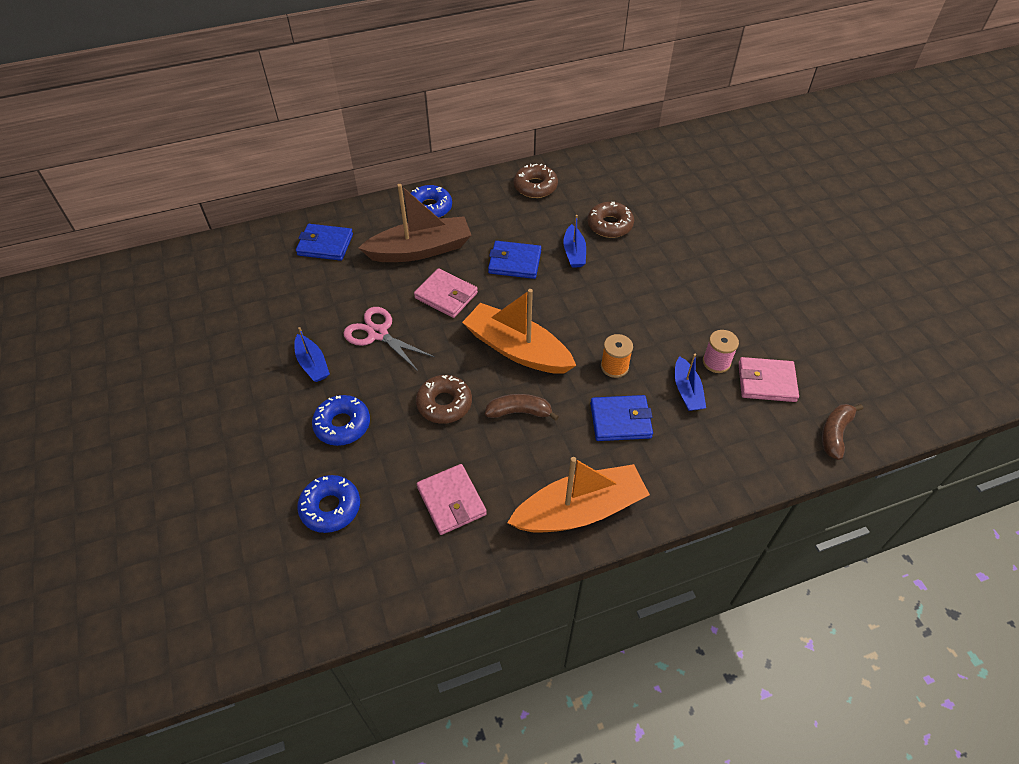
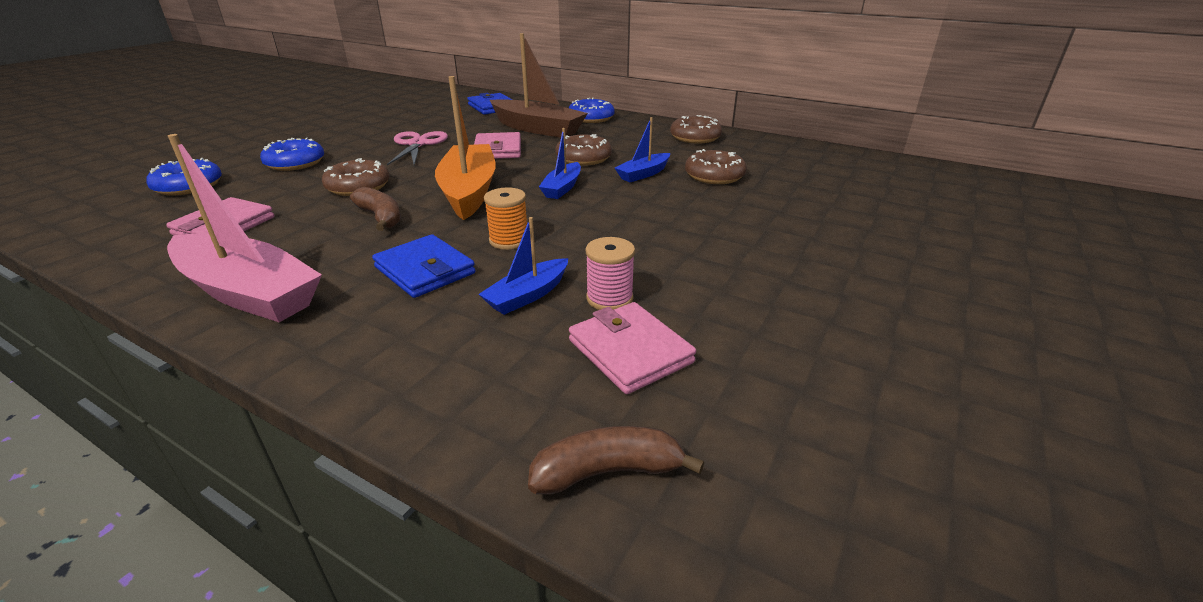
camera: 50 degrees right, 20 degrees down
(312, 364) = (356, 137): blue boat -> blue boat (562, 188)
(514, 262) = (583, 158): blue wallet -> brown donut
(580, 510) = (248, 293): orange boat -> pink boat

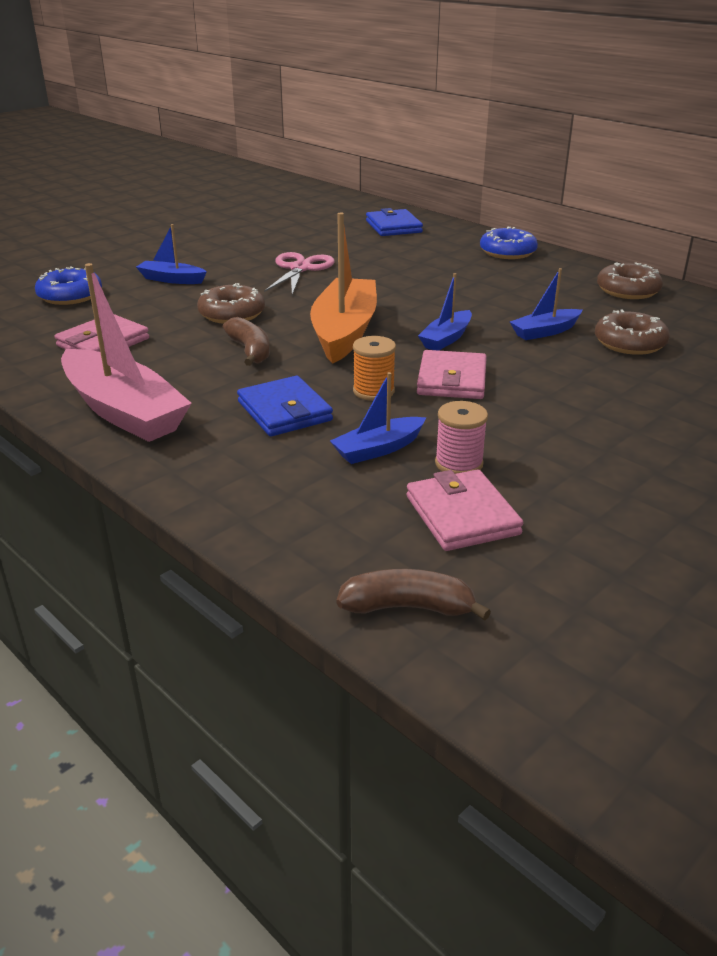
camera: 15 degrees right, 0 degrees up
(295, 163) = (171, 279): blue donut -> blue boat
(498, 150) = (387, 284): pink wallet -> pink wallet (452, 380)
(537, 129) = (439, 261): brown boat -> none
(583, 158) = (481, 304): brown donut -> none

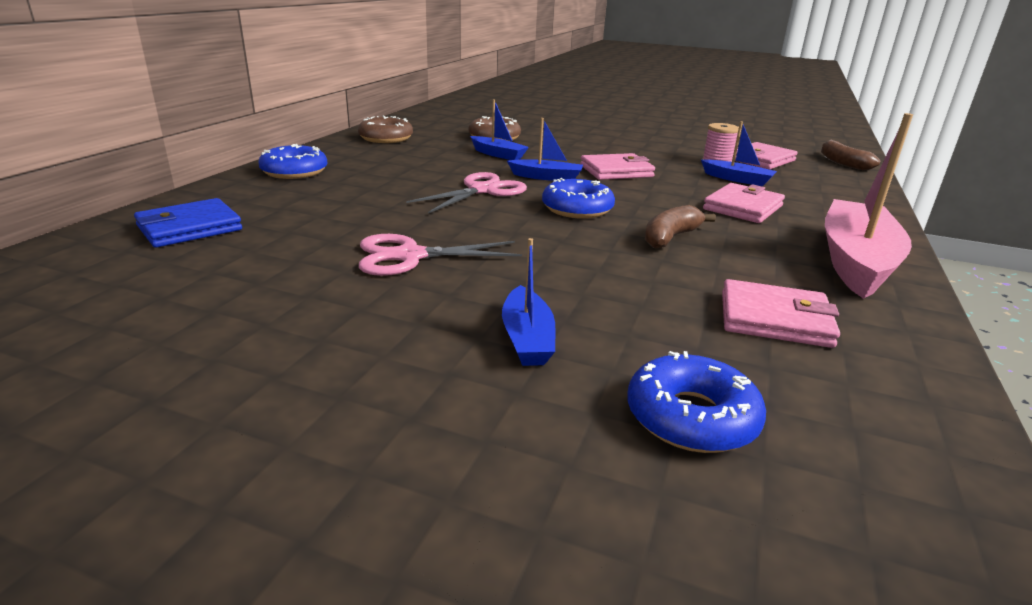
camera: 115 degrees left, 5 degrees down
(232, 314) = (598, 265): brown donut -> none
(284, 411) = (742, 207): blue wallet -> pink wallet
(344, 332) = (577, 209): orange boat -> blue donut
(373, 391) = (668, 188): orange spool -> none
(420, 306) = (482, 190): none -> pink scissors

